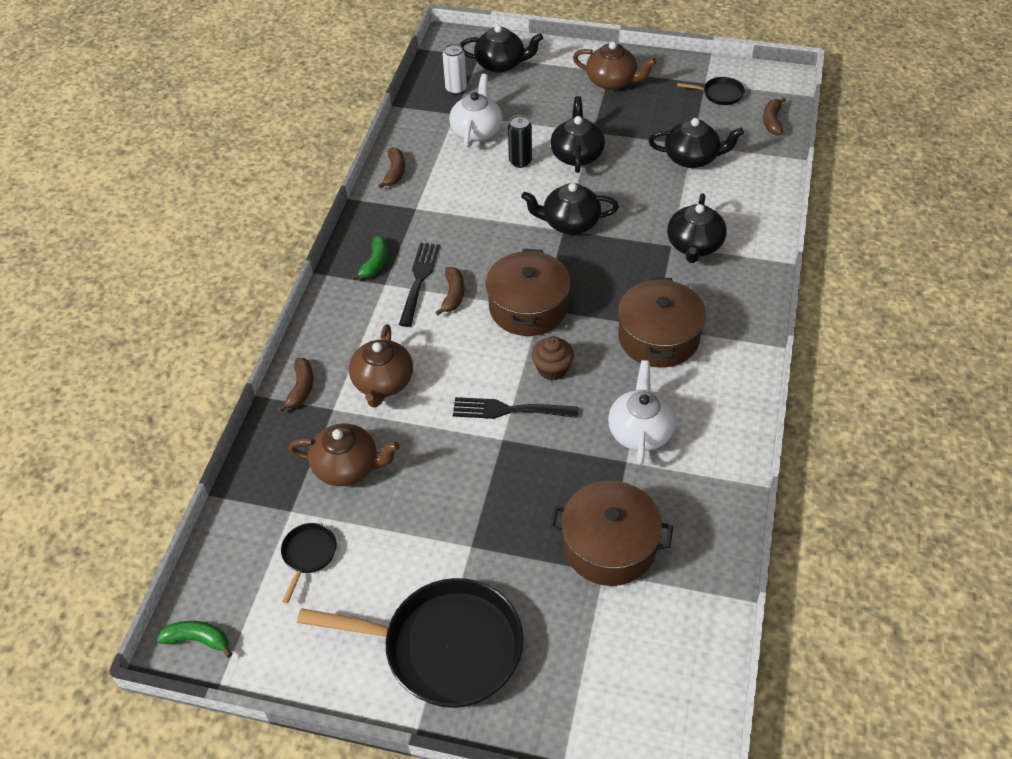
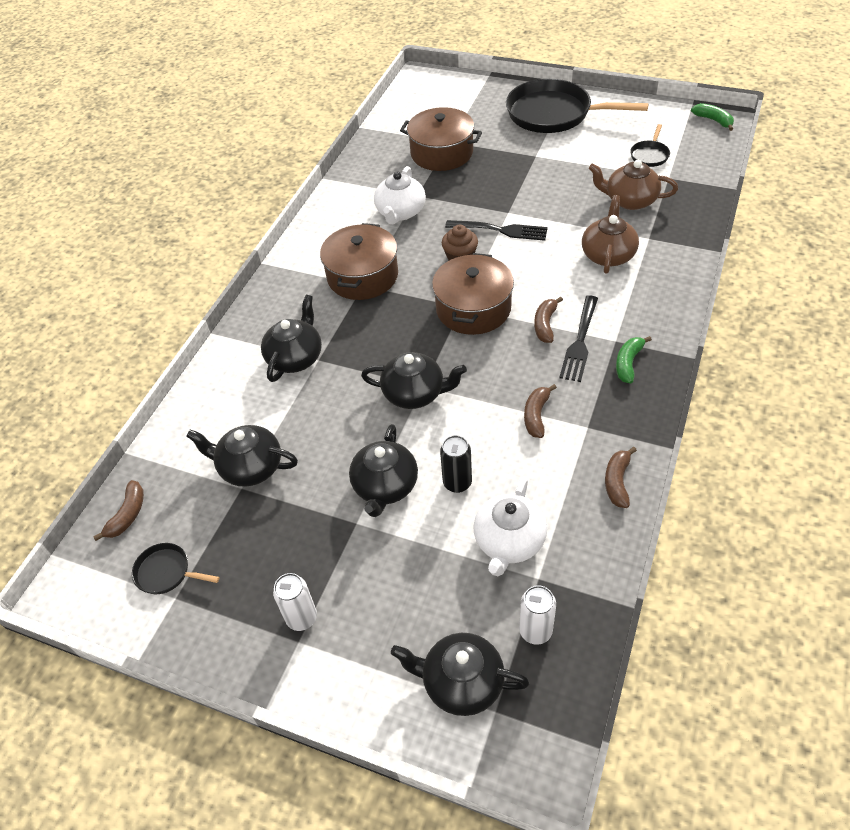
camera: 170 degrees left, 0 degrees up
(198, 640) = (713, 120): green banana -> green banana turned 150 degrees counterclockwise
(301, 388) = (680, 254): brown banana -> brown banana (536, 415)
(612, 81) = (301, 618): brown teapot -> white can

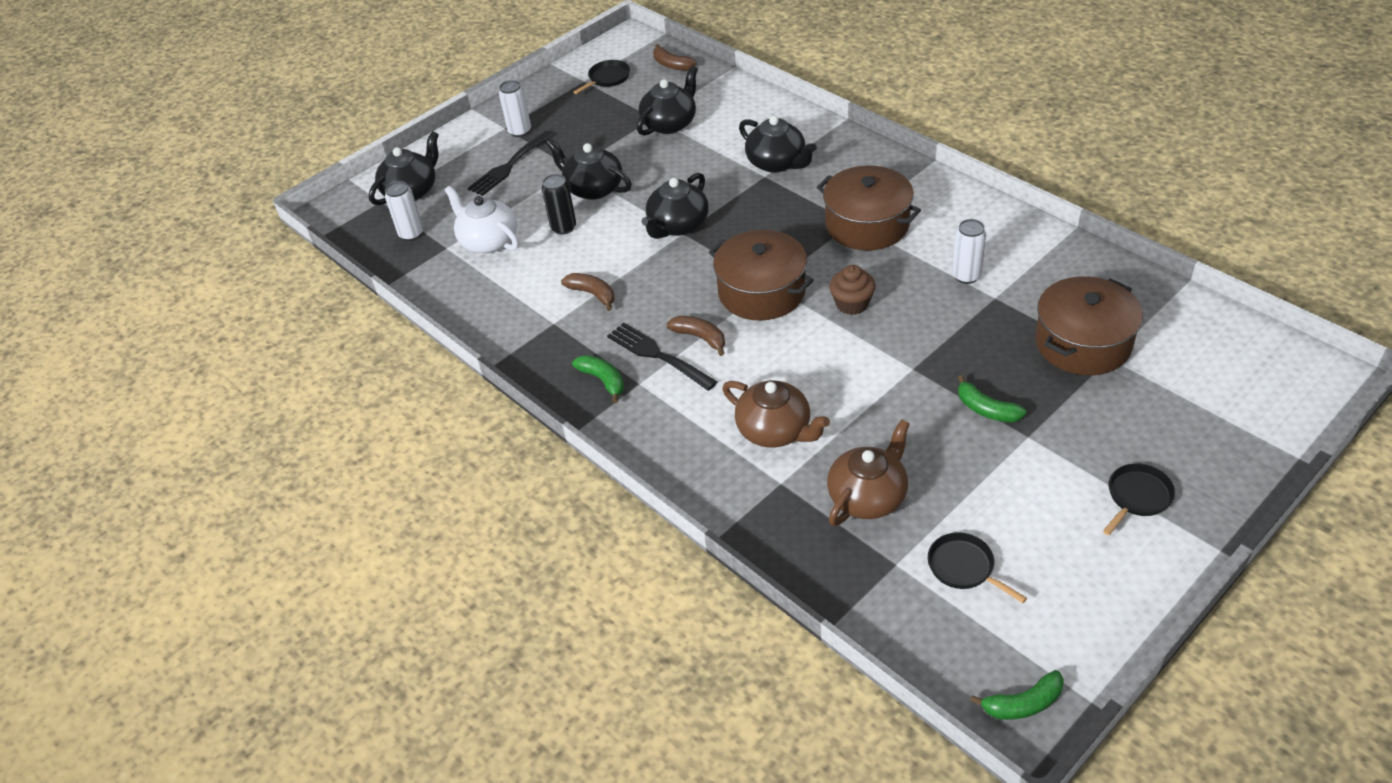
camera: 115 degrees right, 5 degrees down
(400, 212) = (966, 276): white teapot -> white can
(500, 230) = (881, 350): black fork -> black fork (510, 165)
(524, 175) = (986, 409): none -> green banana
(554, 114) = (1137, 497): black pan -> black pan, size x0.43
(617, 482) = (485, 320): brown banana -> none

